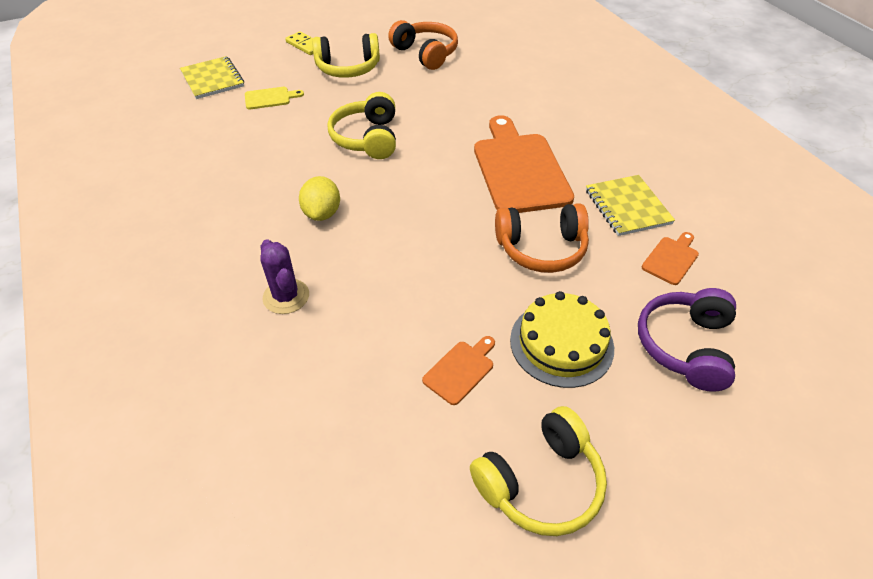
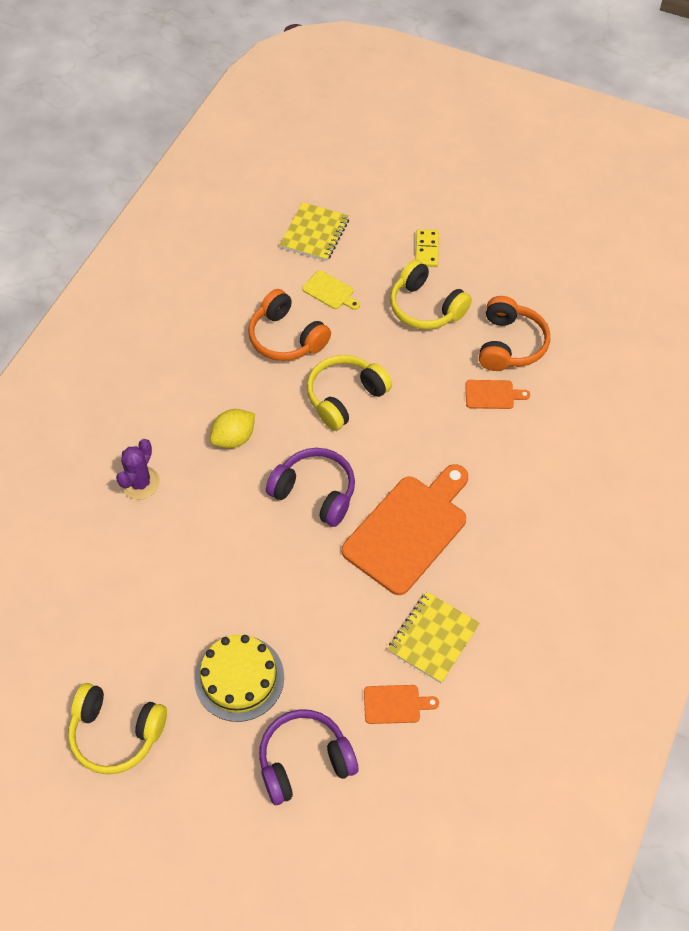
camera: 50 degrees right, 10 degrees up
(430, 197) = (315, 493): none -> purple headphones
(460, 370) = (165, 631): orange cutting board -> orange cutting board (492, 394)
(541, 248) = (325, 606): orange headphones -> orange headphones (286, 337)

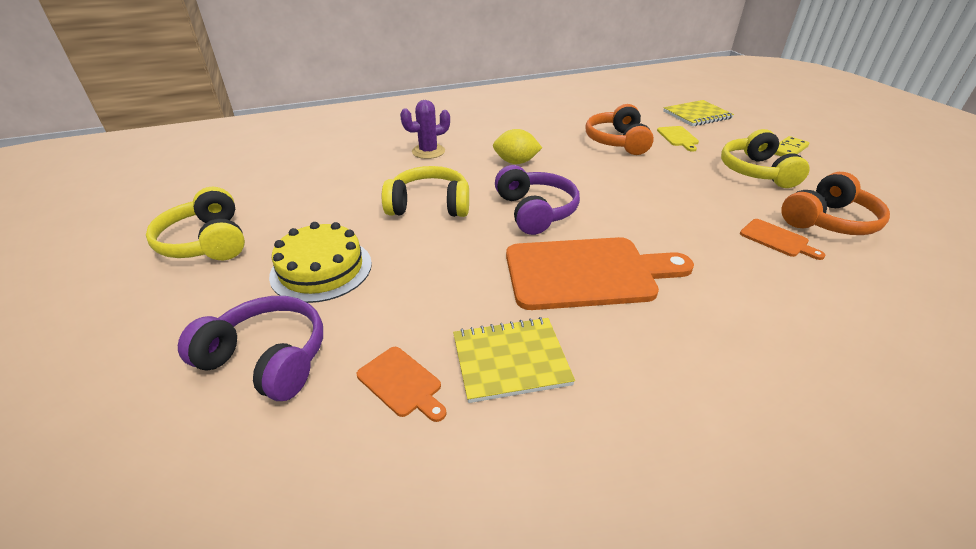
camera: 45 degrees right, 20 degrees down
(345, 397) = (627, 181): yellow headphones -> yellow headphones (429, 205)

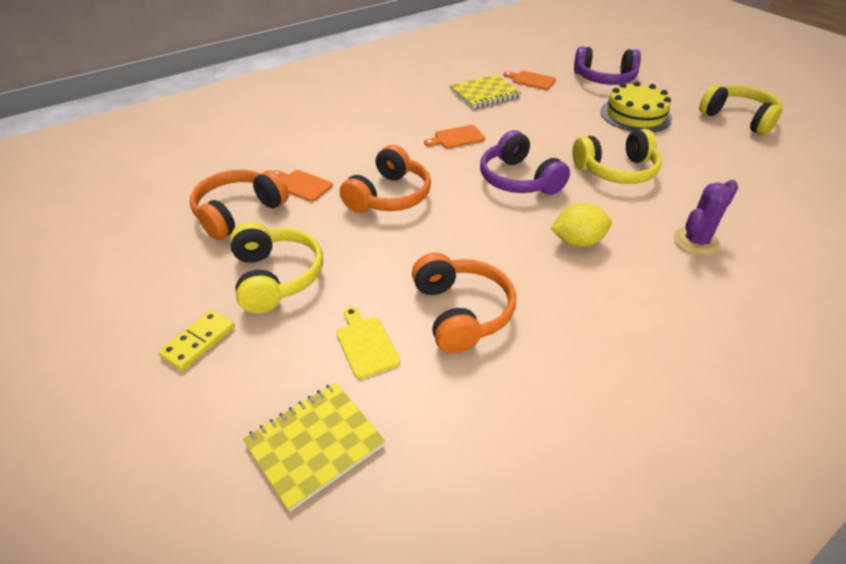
camera: 165 degrees right, 5 degrees up
(587, 273) = (457, 138): orange cutting board -> orange cutting board, size x0.44
(674, 215) = (389, 196): none -> orange headphones

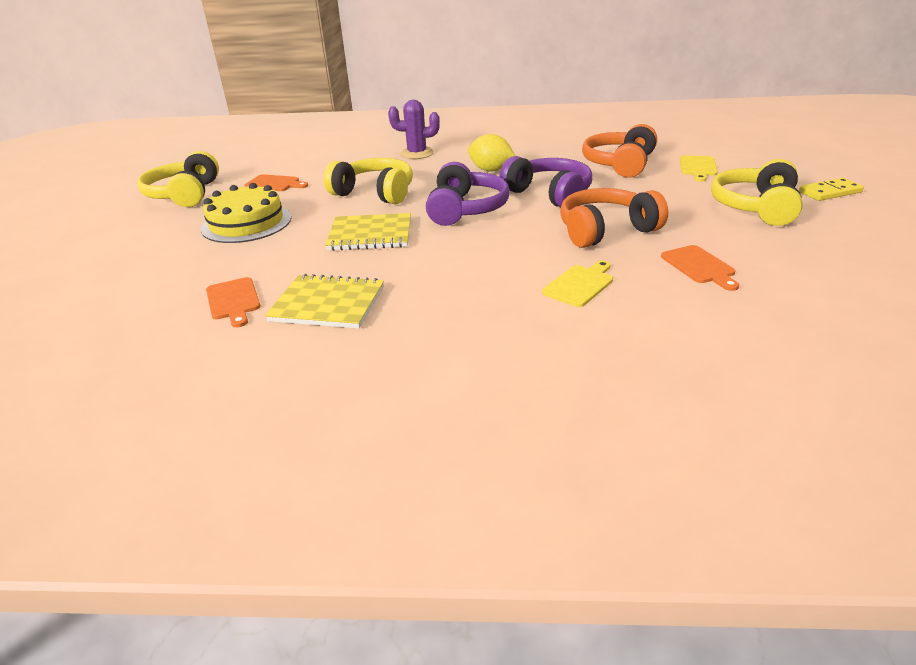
camera: 140 degrees left, 10 degrees down
(239, 213) = (789, 260): orange headphones -> none
(314, 444) = (750, 149): yellow notebook -> yellow notebook (370, 235)
(368, 146) = (580, 284): none -> yellow cutting board
(457, 138) = (461, 260): orange cutting board -> orange cutting board (275, 184)
(604, 79) = (159, 269): purple headphones -> purple headphones (549, 194)

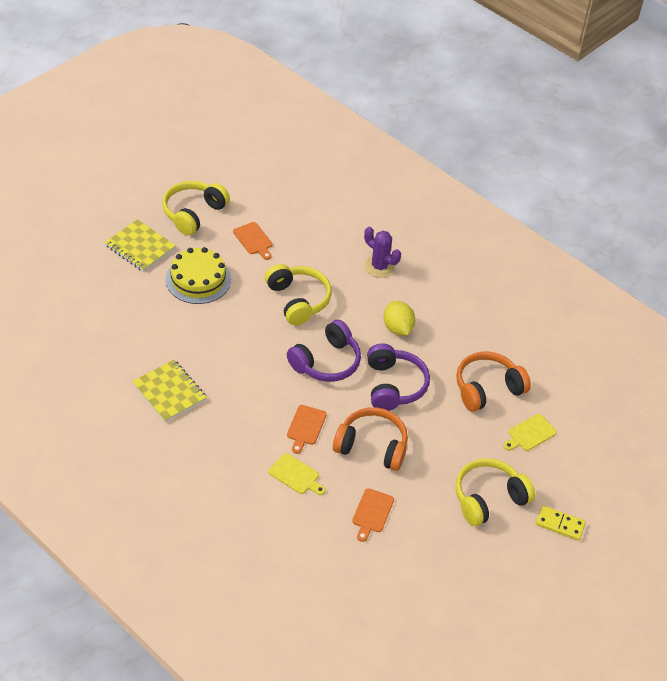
camera: 35 degrees right, 15 degrees up
(233, 301) = (132, 354): orange cutting board -> orange cutting board (305, 427)
(370, 235) = (248, 346): yellow notebook -> yellow notebook (140, 247)
(580, 284) = (296, 475): yellow cutting board -> yellow cutting board turned 45 degrees clockwise

